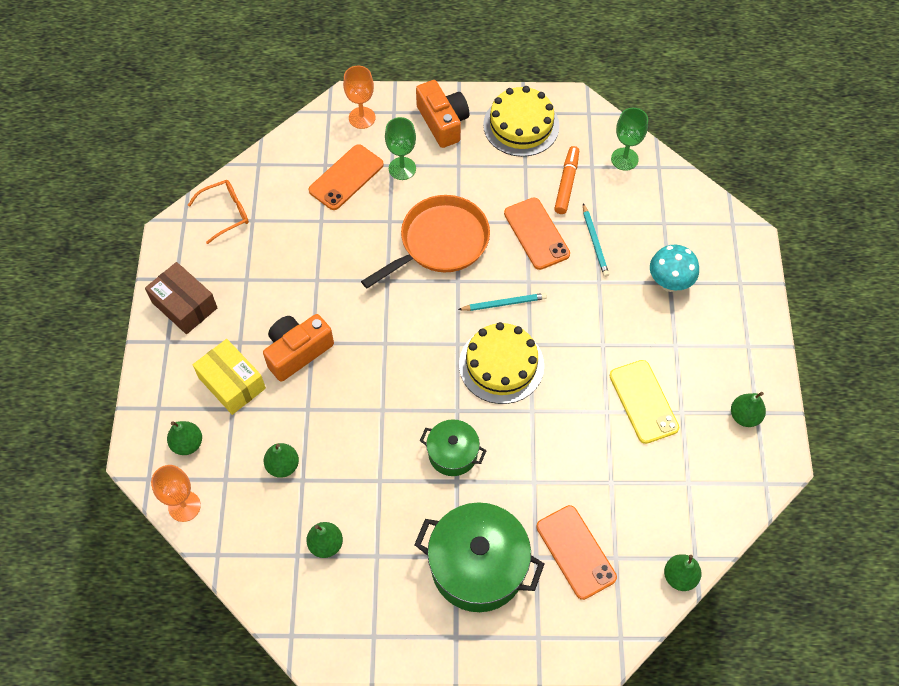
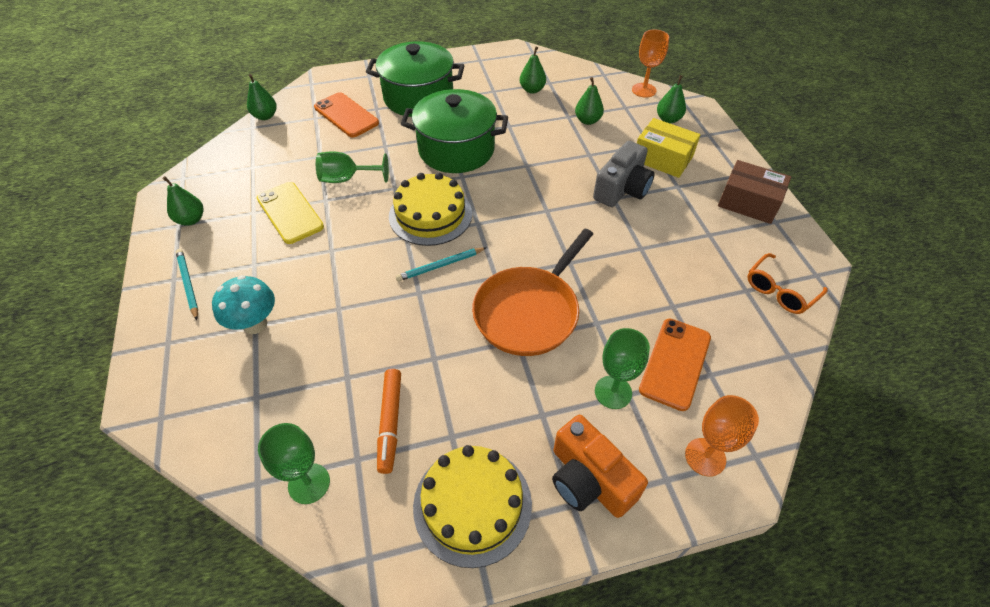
camera: 165 degrees right, 10 degrees down
(297, 352) = (622, 189): orange camera -> grey camera
(452, 454) = (456, 149): green pot -> green pot, size x1.82
(536, 234) = (419, 346): orange phone -> none
(582, 436) = (347, 179): none -> green goblet
(594, 242) = (346, 352): turquoise pencil -> turquoise pencil (188, 284)

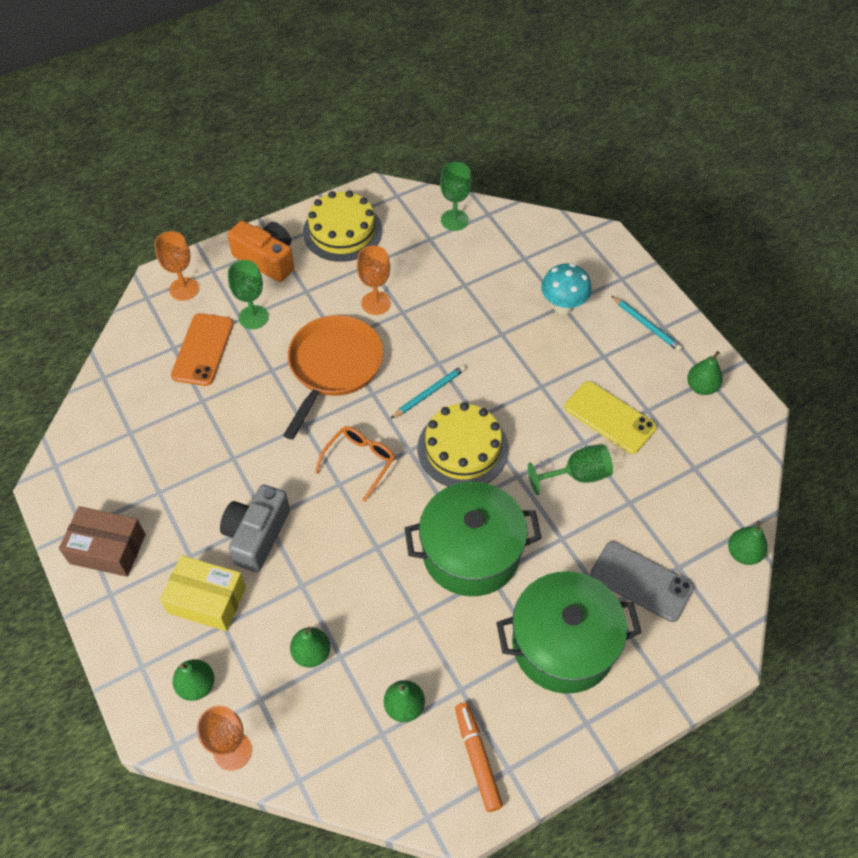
camera: 165 degrees right, 5 degrees up
(346, 115) = (641, 581): orange phone -> grey phone
(390, 423) = (417, 263): orange marker -> orange marker (477, 758)
(461, 377) = (376, 303): none -> orange goblet
(779, 291) = (97, 438): orange glasses -> orange glasses (360, 461)

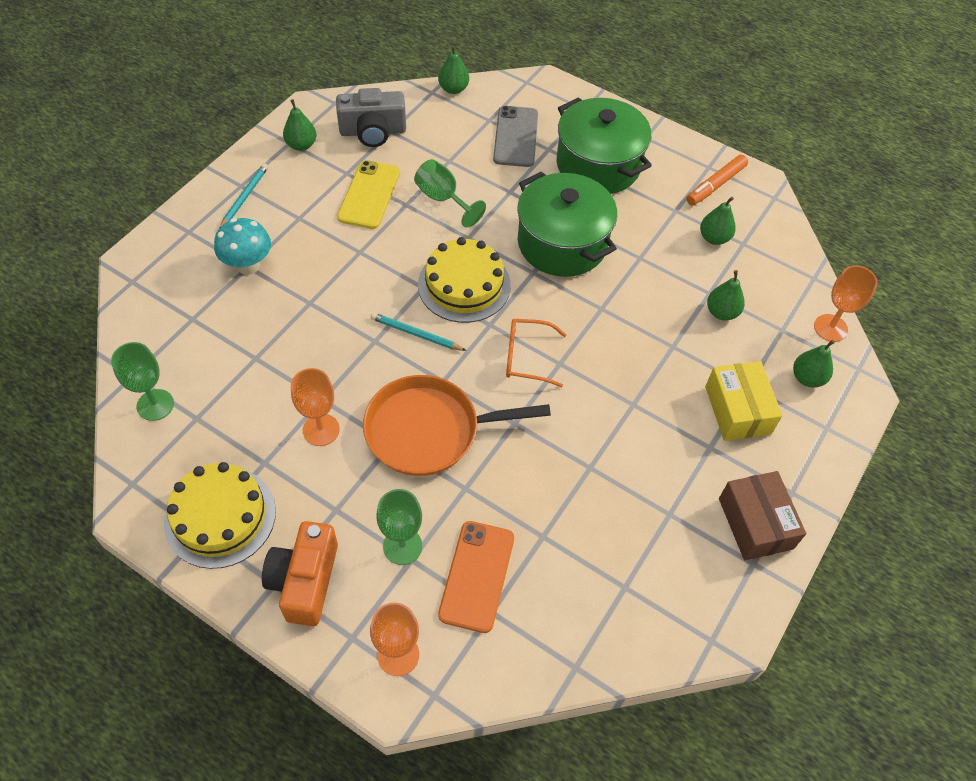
camera: 120 degrees left, 0 degrees up
(203, 349) = (477, 576): orange phone -> orange phone turned 60 degrees counterclockwise
(257, 535) = (653, 403): grey camera -> grey camera (373, 131)

